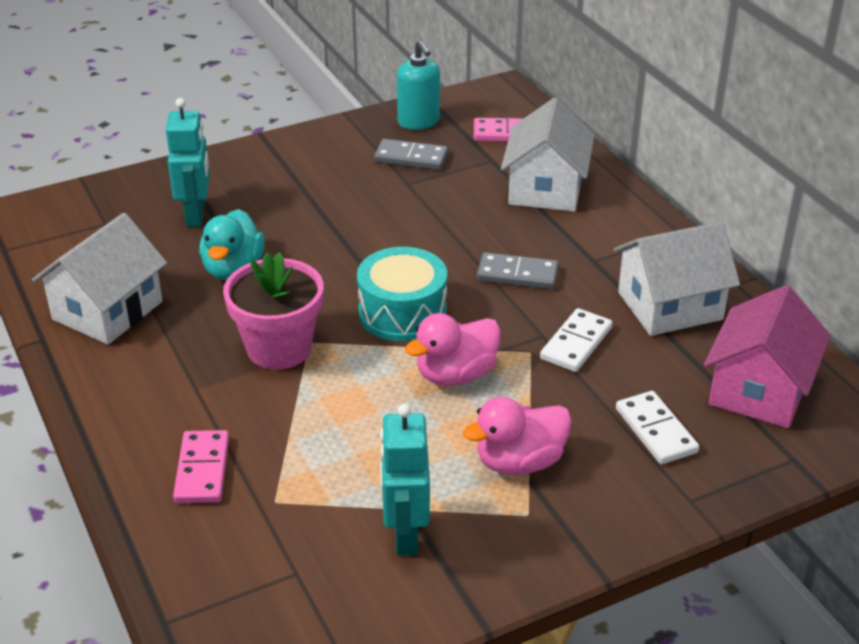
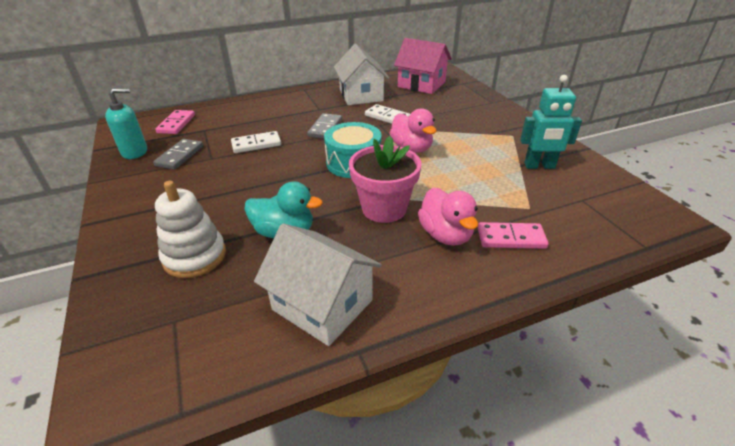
camera: 85 degrees left, 0 degrees up
(196, 215) = (194, 256): turquoise robot -> white stacking toy
(519, 462) = (477, 135): pink duck -> pink duck (445, 235)
(546, 189) = (245, 116): white house -> none
(655, 431) = (450, 105): white domino -> white domino (256, 144)

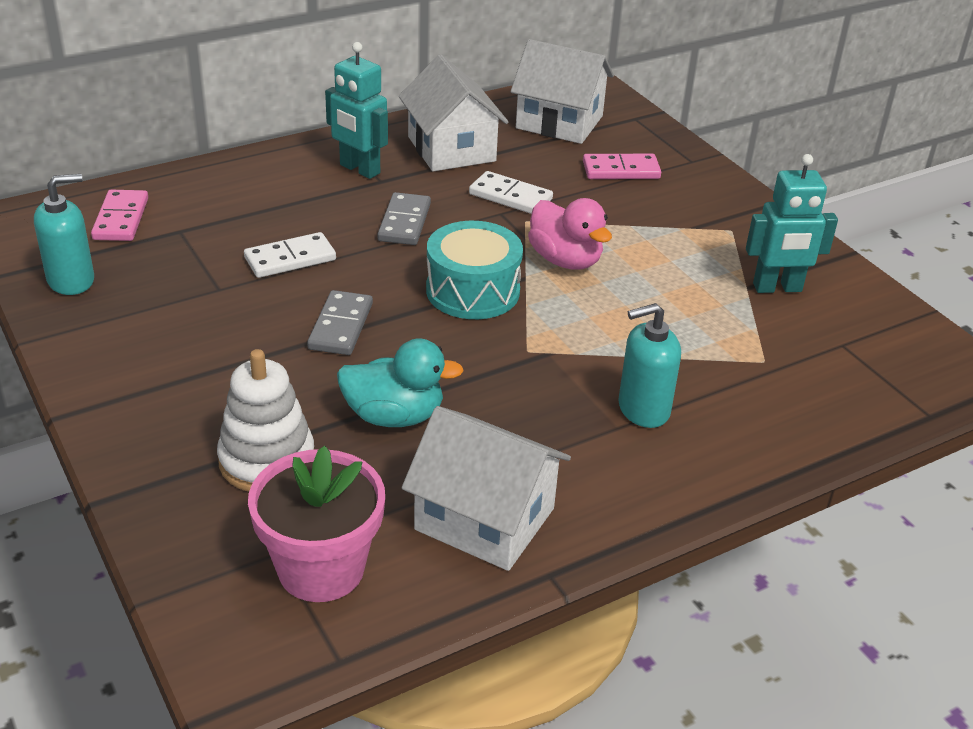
camera: 10 degrees left, 0 degrees up
(180, 156) = (159, 286): grey domino -> grey domino (340, 326)
(309, 104) = (359, 169): none -> turquoise robot
(384, 208) = (541, 371): pink flower pot -> pink flower pot (321, 569)
(421, 84) = (559, 122): pink house -> white house
(445, 235) = (643, 409): pink duck -> turquoise soap dispenser
(511, 238) = (739, 410): pink domino -> pink domino (621, 170)

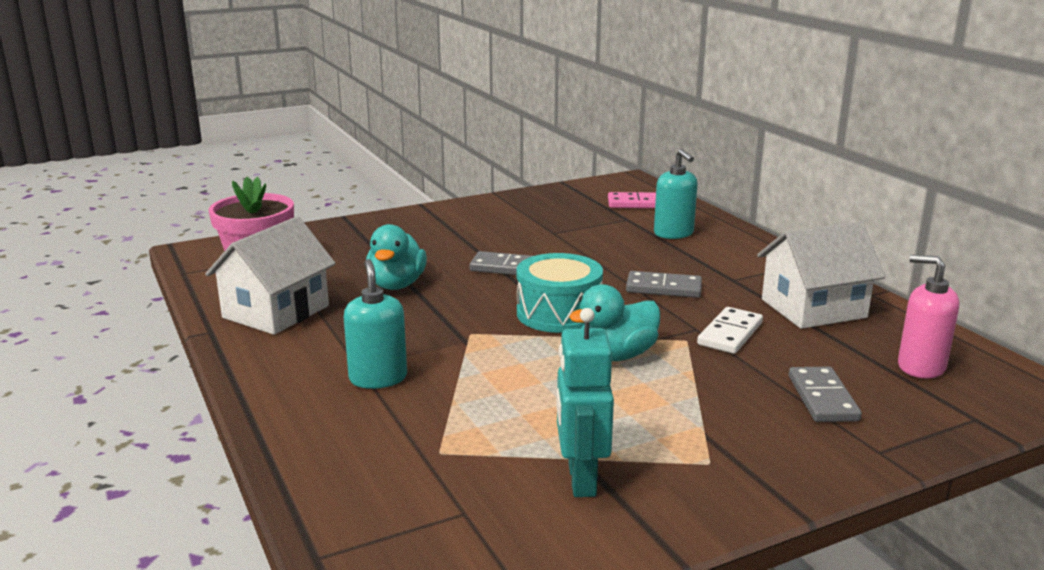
camera: 95 degrees right, 15 degrees down
(71, 280) = (559, 197): turquoise soap dispenser -> turquoise soap dispenser (673, 233)
(267, 460) = (362, 251): white stacking toy -> none
(290, 259) = (596, 251): white domino -> none
(359, 169) = (749, 271): turquoise robot -> none
(559, 122) = (920, 367): white house -> pink soap dispenser
(565, 260) = (616, 356): pink duck -> turquoise duck
(621, 170) = (822, 398): pink domino -> grey domino

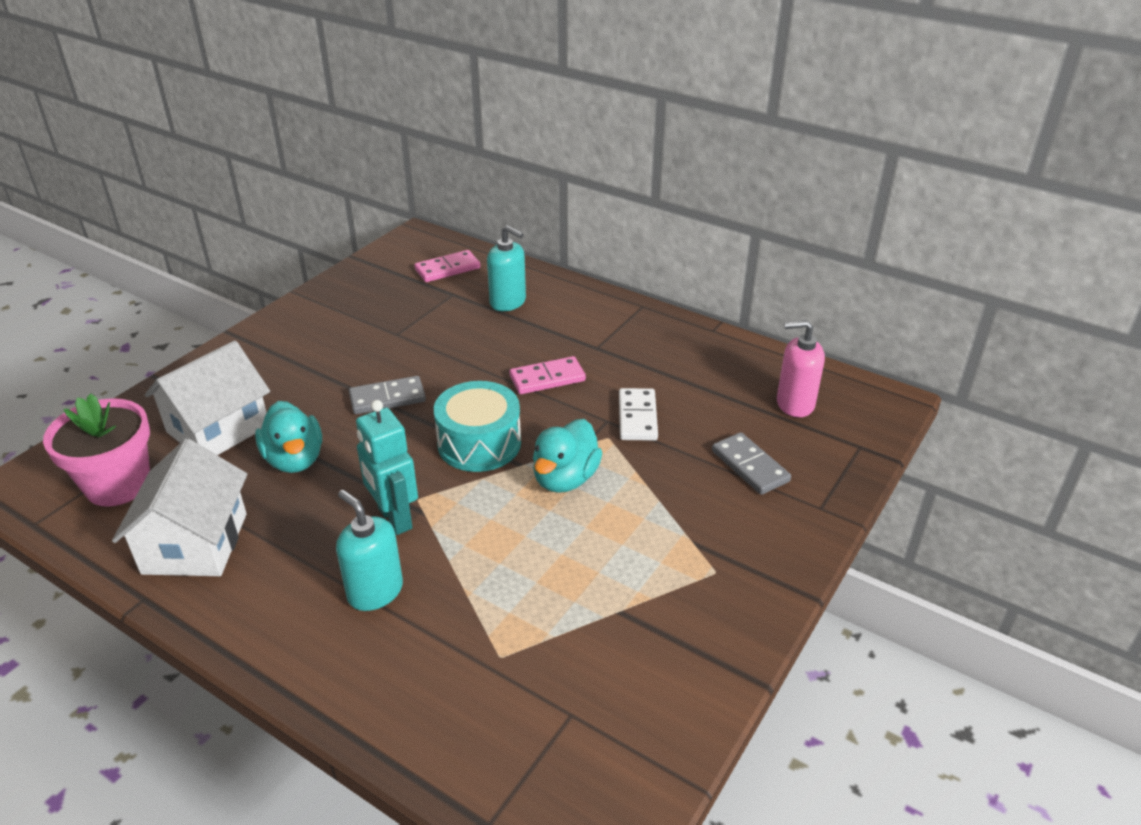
camera: 30 degrees left, 15 degrees up
(581, 480) = (636, 634): turquoise robot -> turquoise robot (394, 518)
(663, 288) = (547, 378): grey domino -> pink domino
(813, 308) = (681, 363): white house -> white house (218, 429)

